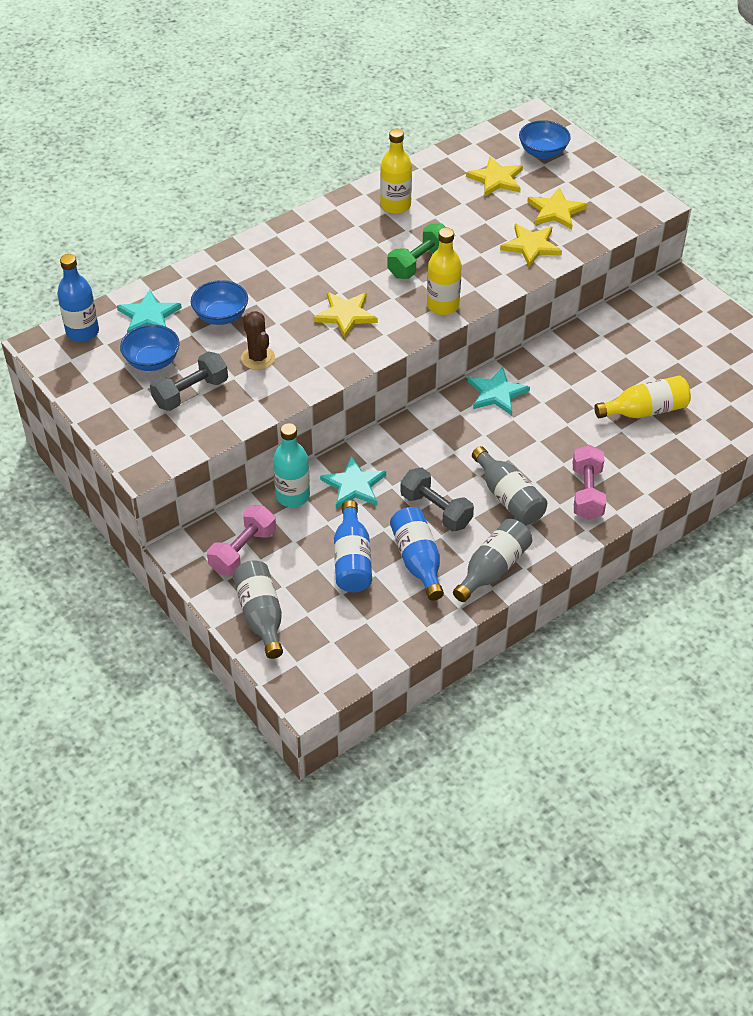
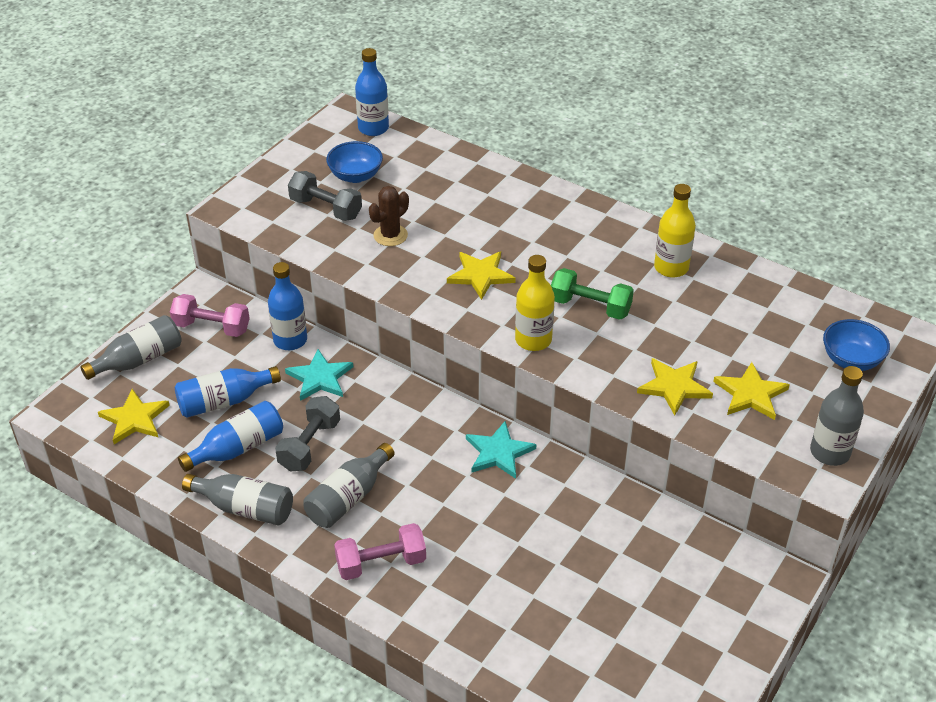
camera: 70 degrees right, 5 degrees down
(149, 316) = (413, 157): turquoise star -> none
(221, 316) = (435, 198): blue bowl -> none
(292, 496) = (290, 340): turquoise bottle -> blue bottle
(496, 179) = (772, 332): yellow star -> yellow star (134, 419)
(628, 194) = (829, 452): none -> grey bottle
(645, 411) = (535, 590): yellow bottle -> none

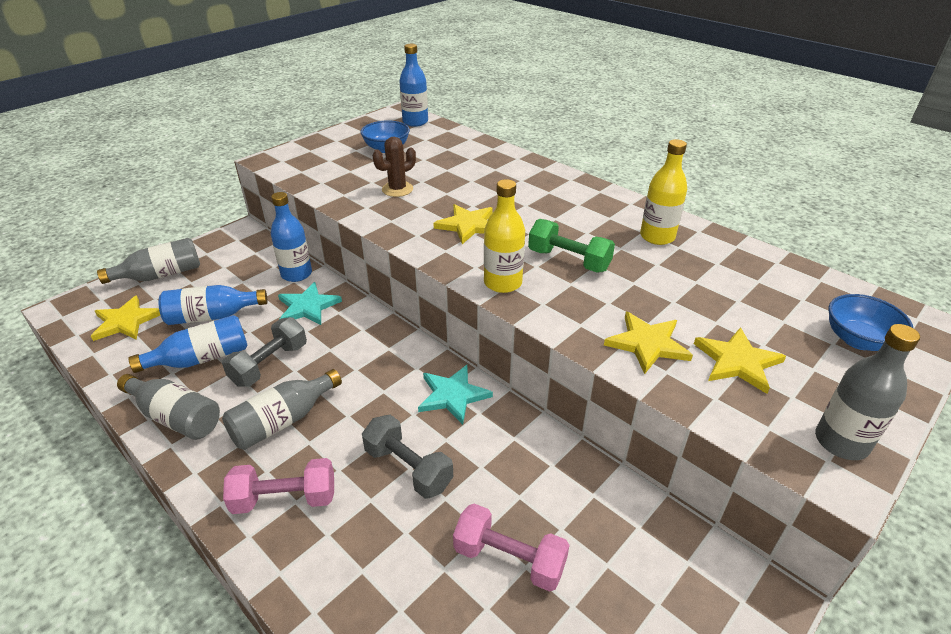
camera: 10 degrees right, 5 degrees down
(212, 327) = (236, 257): pink dumbbell -> pink dumbbell (509, 559)
(326, 208) = (351, 167): grey dumbbell -> grey dumbbell (408, 468)

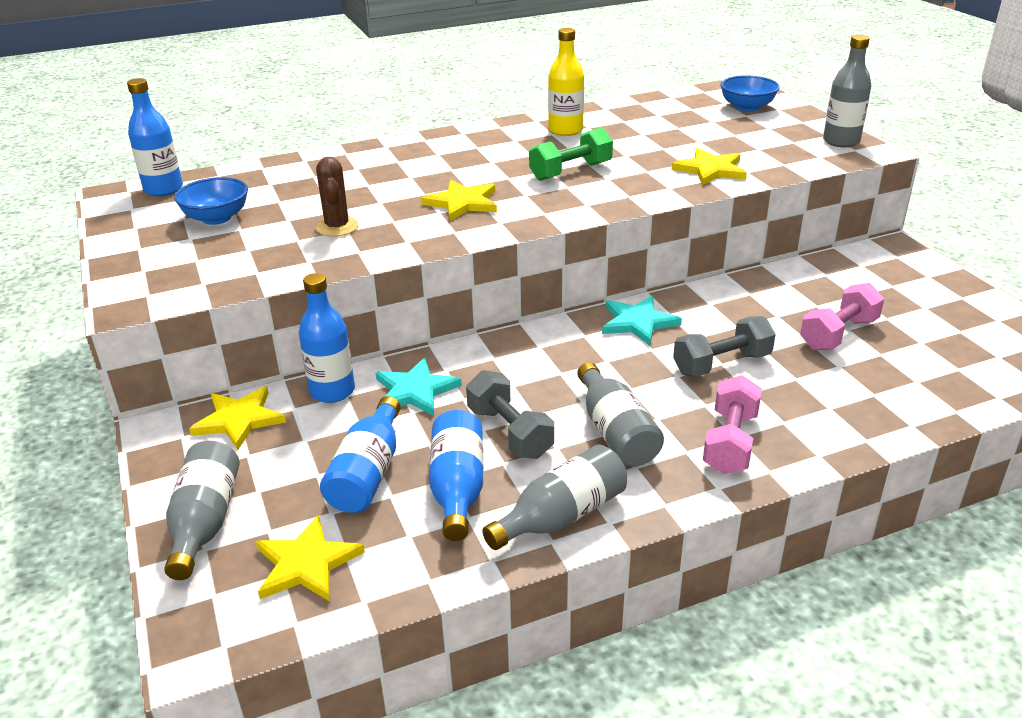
camera: 65 degrees left, 5 degrees down
(503, 283) = (583, 206): yellow bottle -> none
(737, 362) = (749, 147): yellow star -> yellow star (239, 419)

